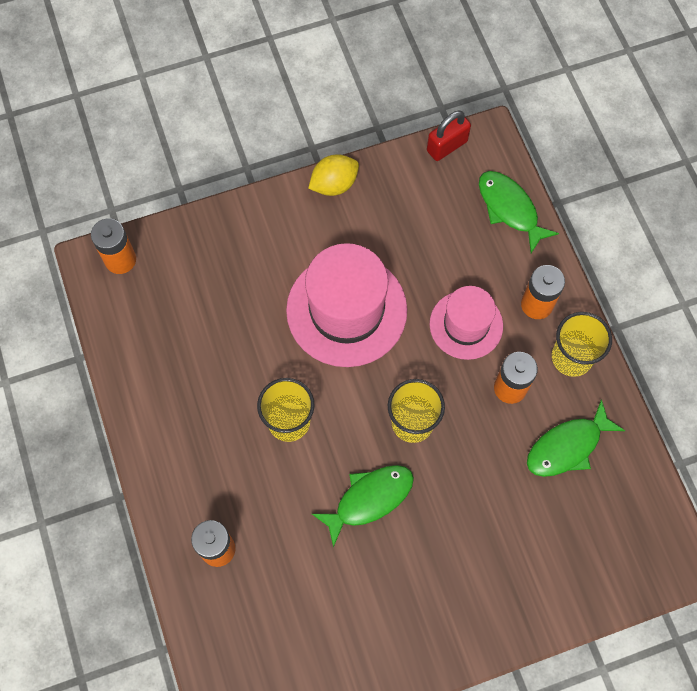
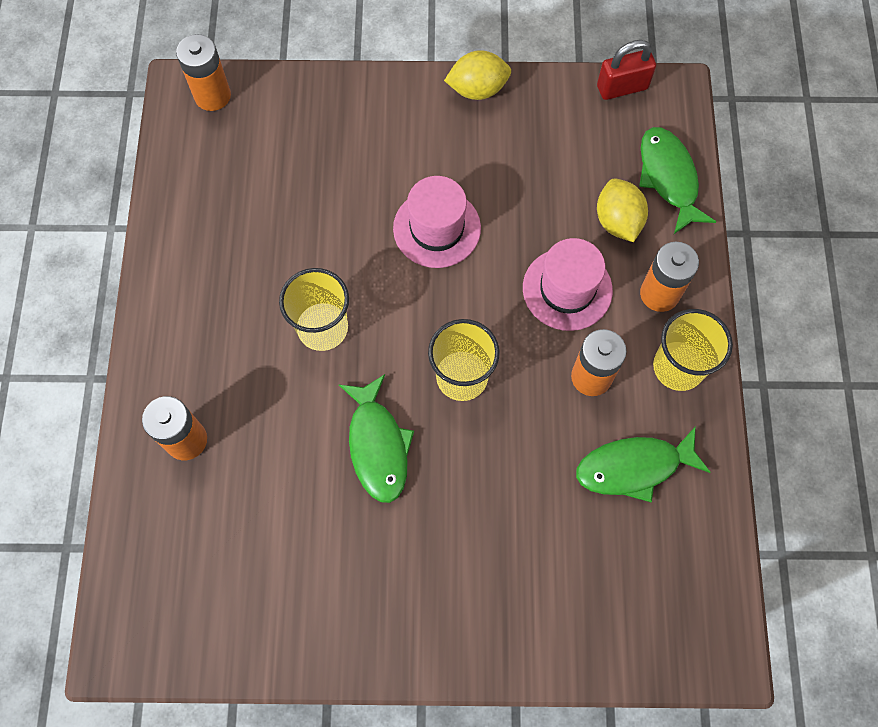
camera: 20 degrees right, 0 degrees up
(346, 310) = (437, 228): pink hat -> pink hat, size x0.61
(369, 499) = (378, 445): green fish -> green fish turned 90 degrees clockwise
(484, 257) = (617, 221): none -> yellow lemon

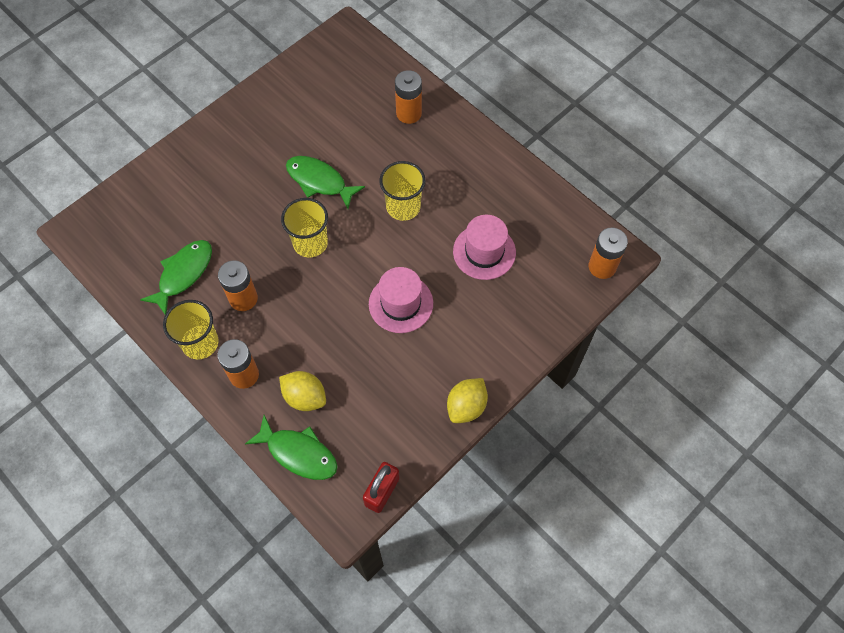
camera: 135 degrees right, 5 degrees down
(567, 289) = (298, 333): pink hat -> pink hat (484, 252)

